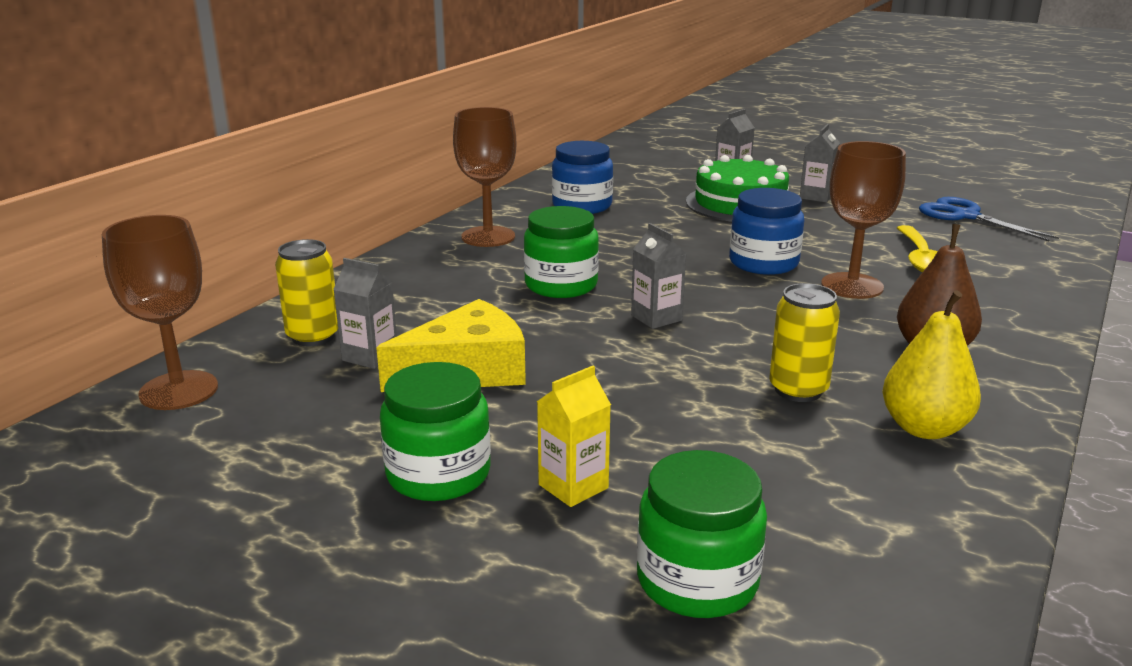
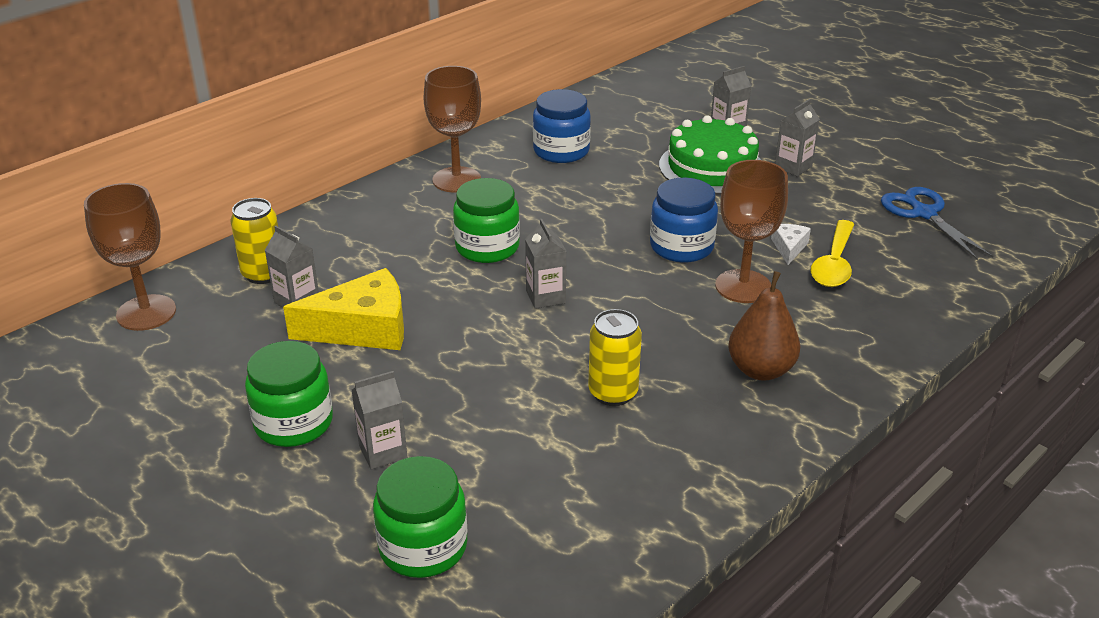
camera: 15 degrees right, 10 degrees up
(573, 486) = (383, 452): yellow carton -> grey carton
(868, 252) = (789, 247): none -> white cheese
(924, 428) = (688, 449): yellow pear -> none

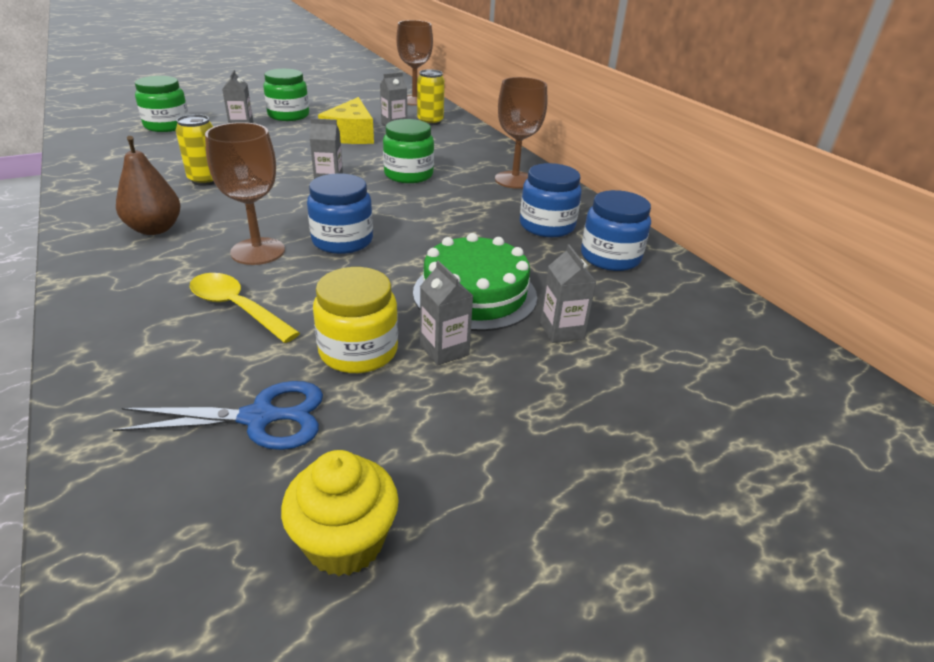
camera: 105 degrees right, 0 degrees up
(599, 120) = (610, 257): none -> blue jar
(789, 247) = (289, 292): white cheese -> none
(828, 197) = (358, 351): none -> yellow jar
(964, 165) = (345, 542): none -> yellow cupcake

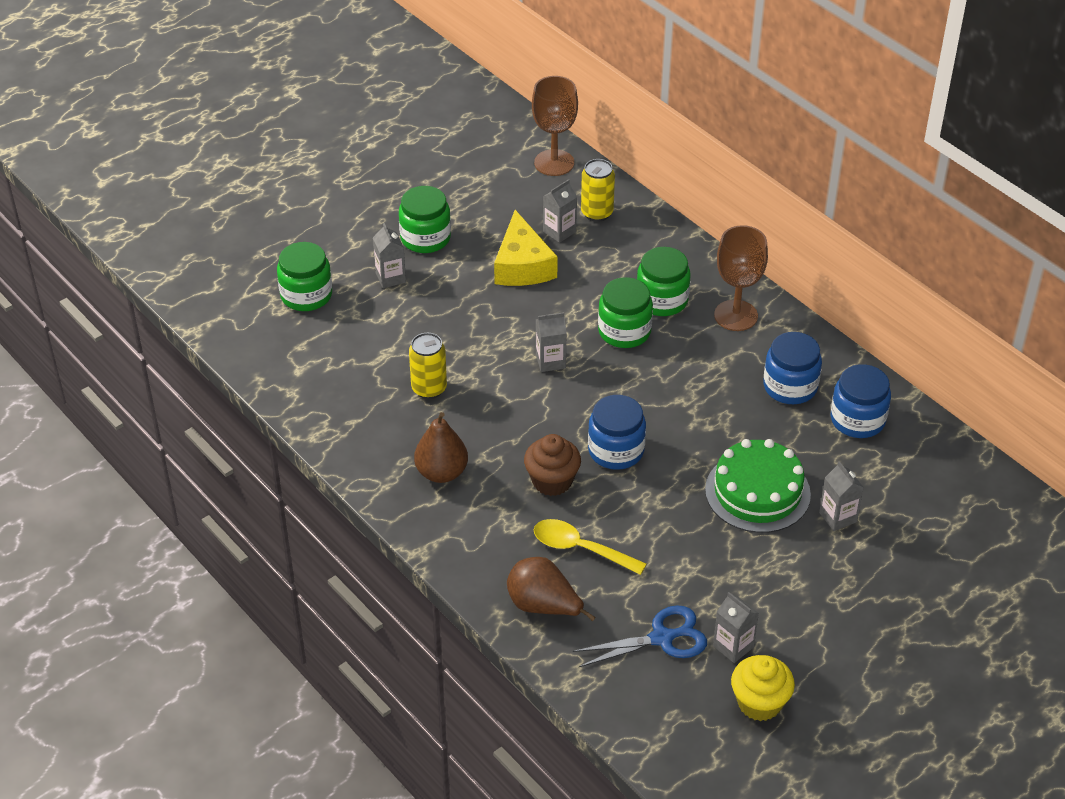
camera: 10 degrees left, 10 degrees up
(140, 354) = (543, 606): none -> brown pear
(258, 251) = (552, 481): brown goblet -> brown cupcake
(358, 351) = (696, 570): yellow jar -> none
(444, 350) = (757, 555): grey carton -> grey carton (733, 646)
(453, 164) = (662, 300): none -> green jar

